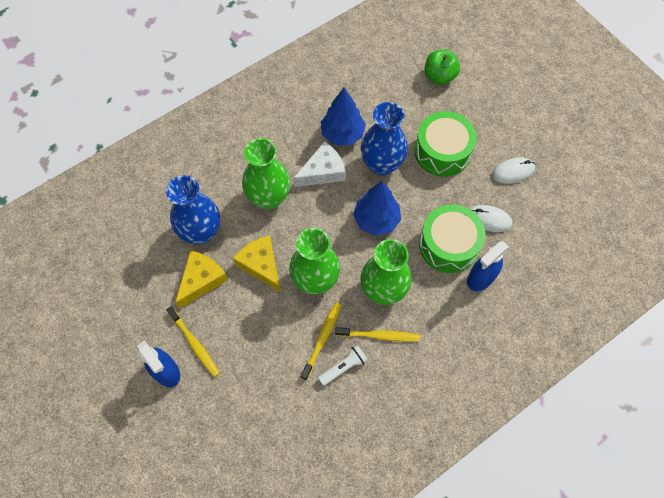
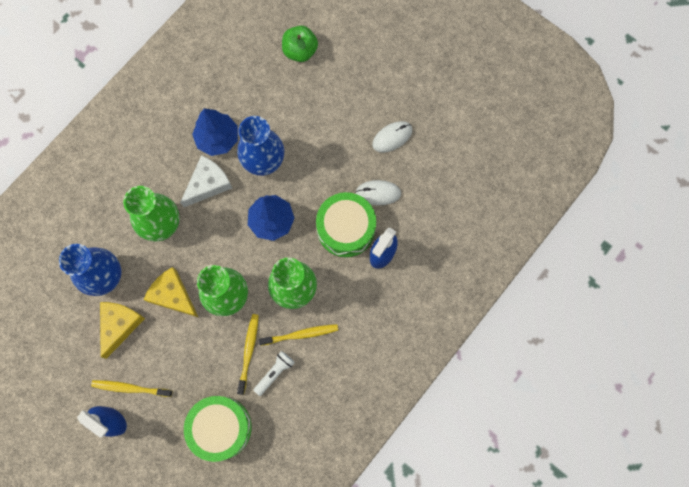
camera: 15 degrees left, 10 degrees up
(194, 343) = (130, 388): yellow toothbrush -> yellow toothbrush turned 150 degrees clockwise
(442, 151) = (320, 133): green drum -> green drum (220, 428)

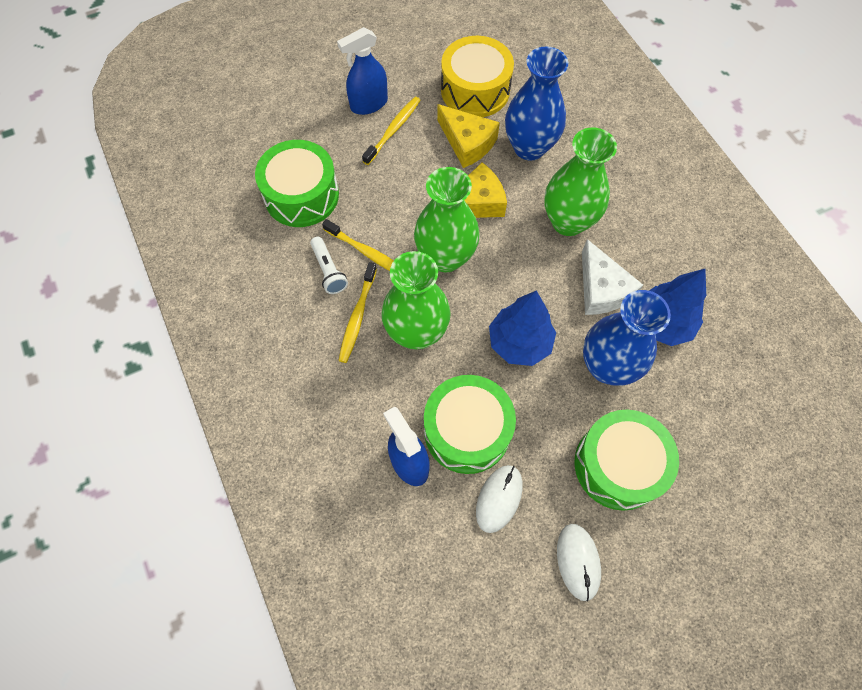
camera: 115 degrees right, 10 degrees down
(64, 342) = (475, 90): none -> yellow drum
(300, 51) = (768, 487): green apple -> none
(325, 134) = (618, 465): none -> green drum

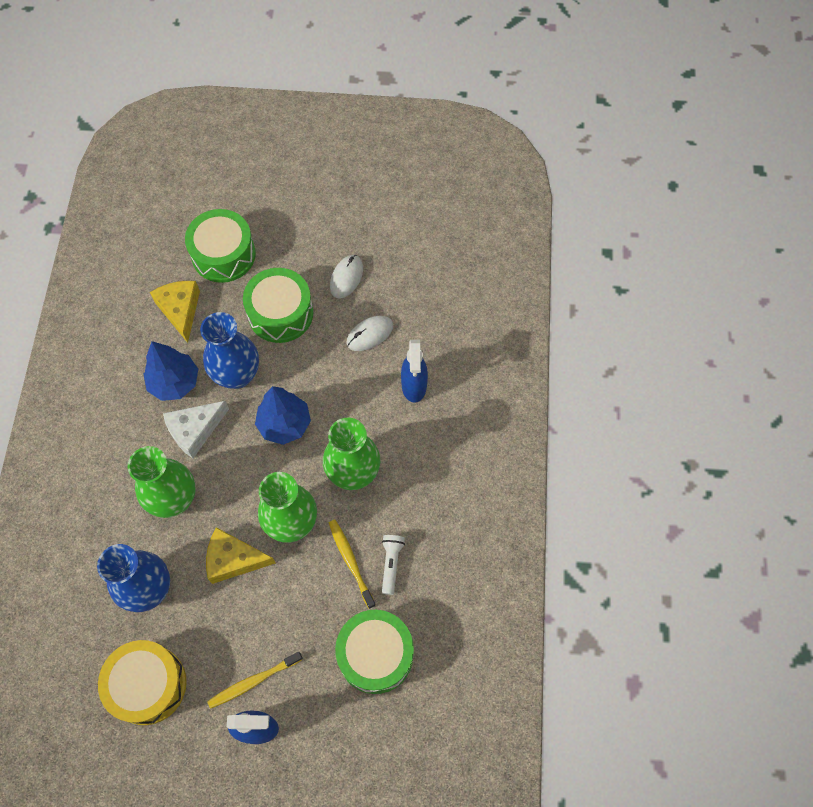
camera: 150 degrees left, 0 degrees up
(357, 316) = (390, 511): yellow toothbrush -> none
(467, 143) = (197, 626): yellow cheese -> yellow cheese (180, 310)
(467, 430) = (362, 385): green drum -> green drum (223, 254)
(602, 289) = (195, 430): white cheese -> white cheese turned 135 degrees counterclockwise

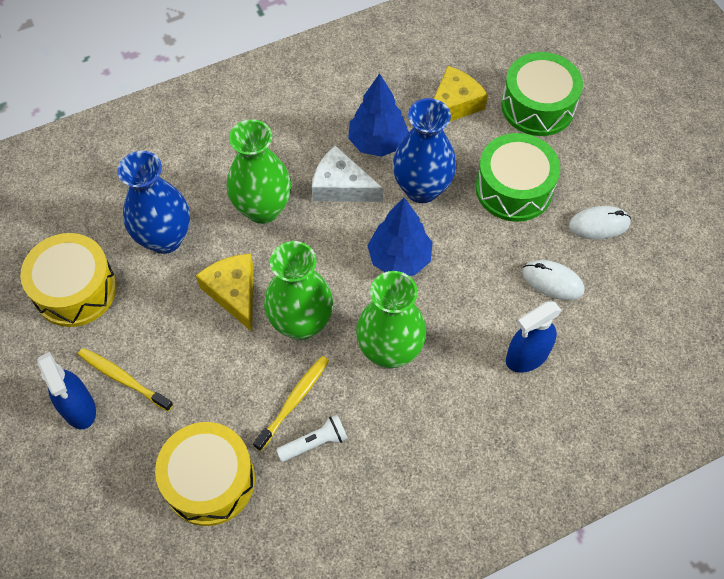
camera: 60 degrees right, 5 degrees down
(375, 654) = (209, 480): green drum -> yellow drum

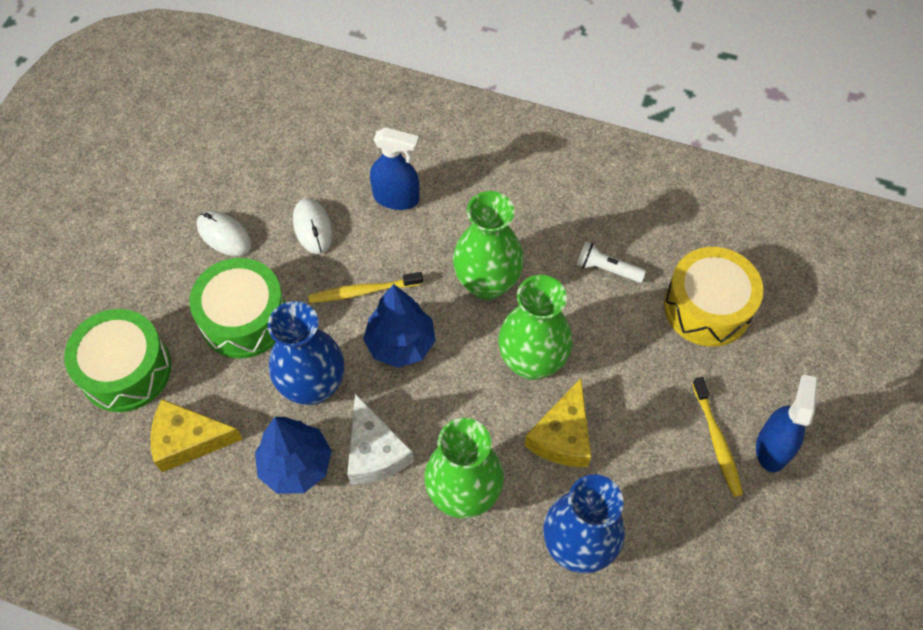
camera: 135 degrees left, 0 degrees up
(75, 290) = (701, 566): yellow drum -> none
(293, 401) = (595, 309): yellow toothbrush -> yellow toothbrush (363, 291)

